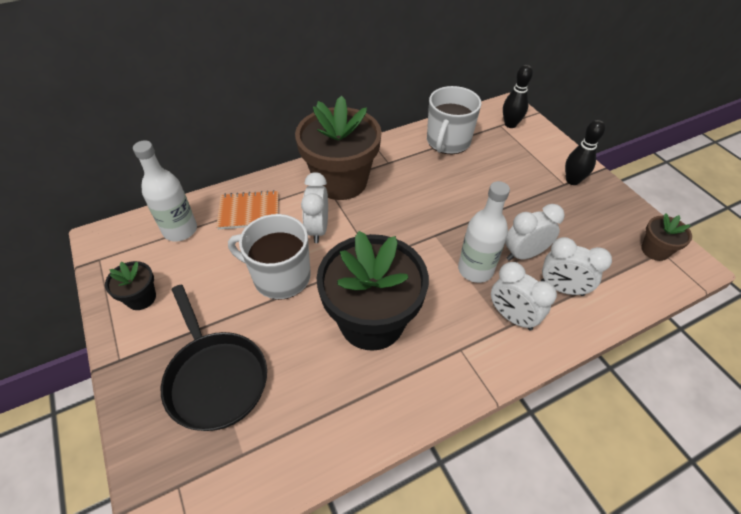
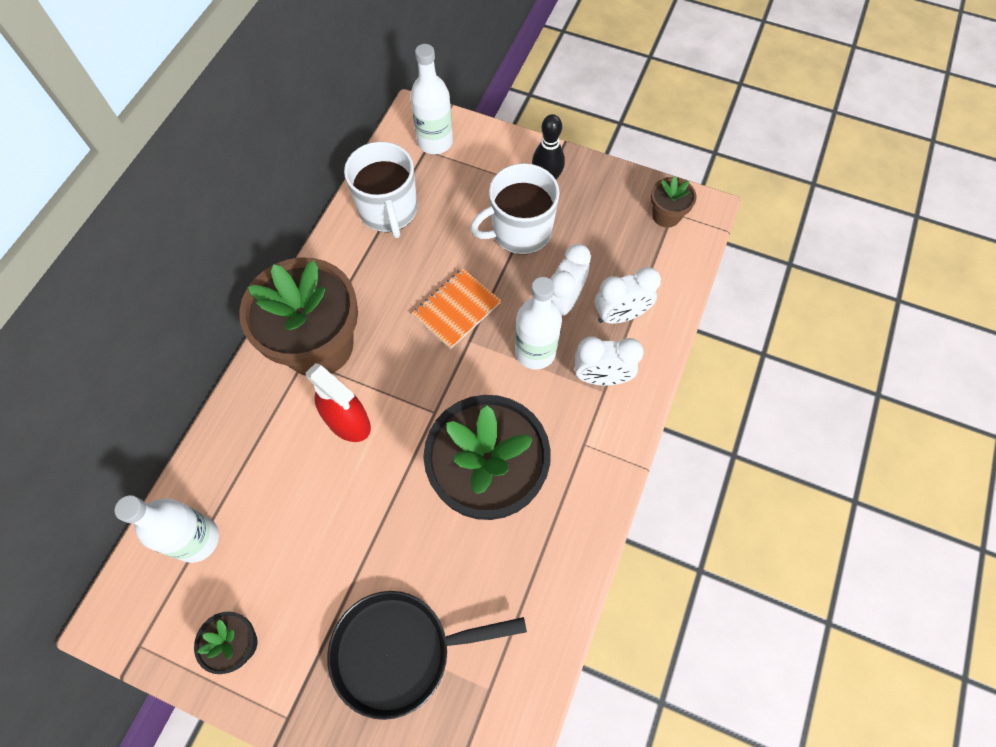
camera: 40 degrees left, 15 degrees up
(215, 378) = (399, 651): black pan -> black pan turned 150 degrees clockwise
(249, 211) = (252, 457): orange notebook -> orange notebook (456, 309)
(280, 276) = (360, 504): white mug -> white mug (520, 231)
(318, 229) = (348, 422): white clock -> red spray bottle
(510, 124) = (435, 142): black bowling pin -> white bottle

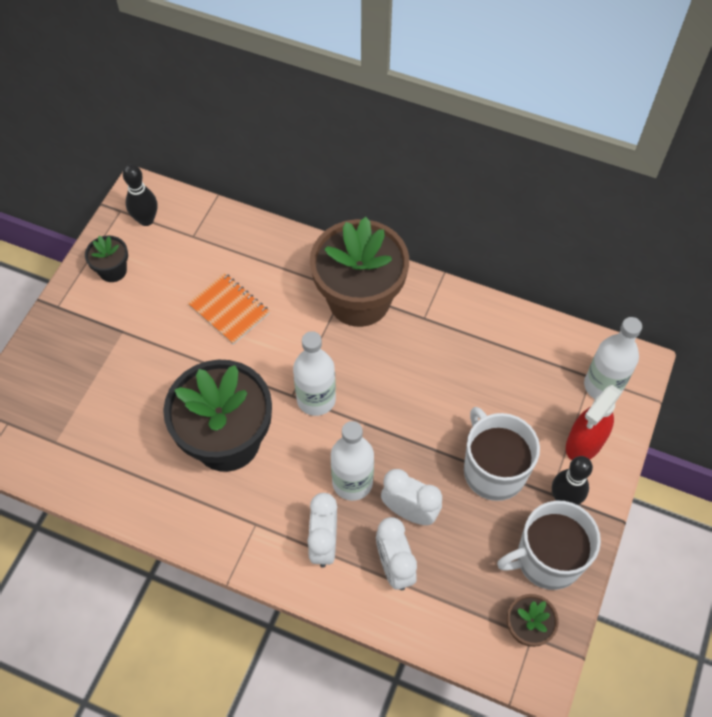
camera: 90 degrees right, 5 degrees down
(161, 606) = (146, 220): none -> black bowling pin
(197, 539) = (193, 234): white bottle -> white bottle (316, 399)
(348, 422) = (285, 328): red spray bottle -> red spray bottle (584, 443)
(388, 211) = (509, 347): white mug -> white mug (547, 559)
(399, 651) = (92, 377): black pan -> none
(456, 309) = (398, 411): orange notebook -> orange notebook (229, 309)

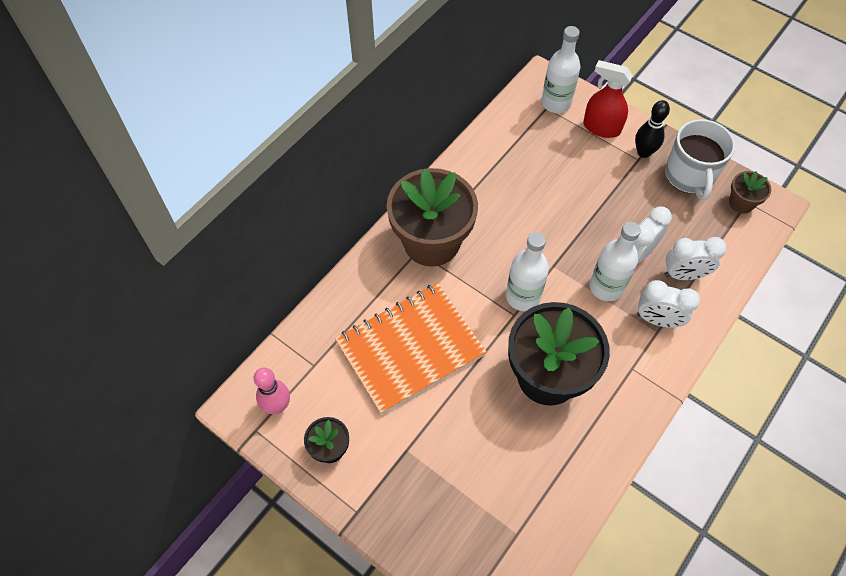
camera: 75 degrees left, 0 degrees up
(146, 220) = (277, 406): black bowling pin -> pink bowling pin
(229, 309) = (410, 348): orange notebook -> orange notebook, size x1.87
(493, 470) = (612, 189): white mug -> none
(584, 443) = (601, 128): red spray bottle -> red spray bottle turned 150 degrees clockwise

